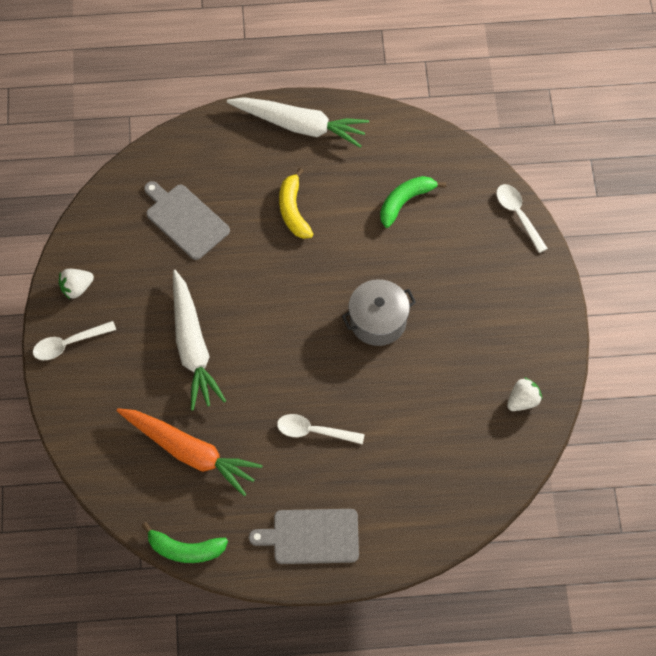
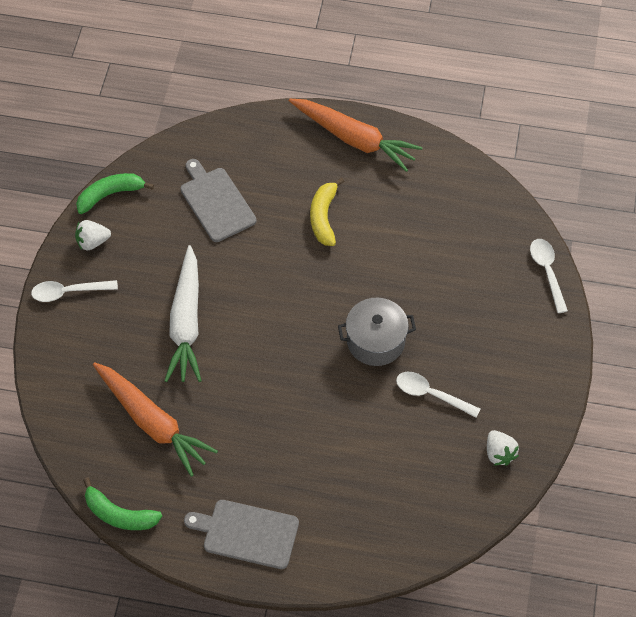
camera: 15 degrees right, 5 degrees down
(300, 125) = (354, 139): white carrot -> orange carrot
(314, 431) = (280, 432): white spoon -> white spoon (431, 394)
(405, 202) = (437, 234): green banana -> green banana (110, 195)
(523, 401) = (499, 453): white strawberry -> white strawberry turned 90 degrees clockwise

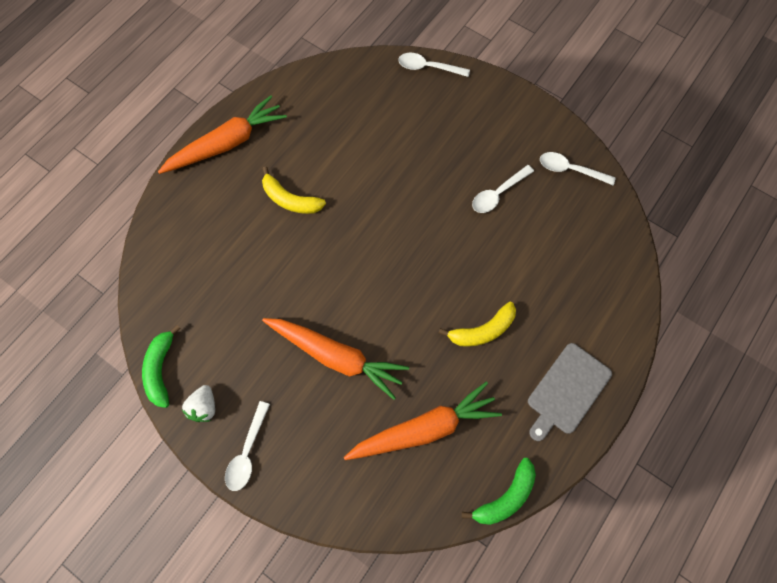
camera: 65 degrees left, 10 degrees up
(186, 322) = (336, 356): white carrot -> orange carrot
(216, 202) = (225, 279): grey cutting board -> none
(272, 435) = (482, 330): none -> yellow banana
(375, 341) = (430, 212): grey pot -> none
(499, 453) = (570, 170): white strawberry -> white spoon

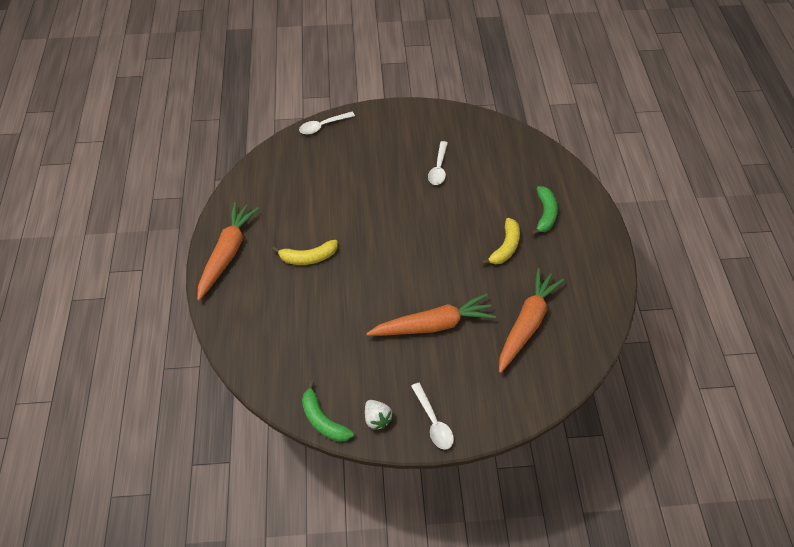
camera: 40 degrees left, 15 degrees down
(505, 497) = (608, 324): green banana -> green banana (545, 214)
(567, 391) = (583, 244): grey cutting board -> none
(570, 170) = (467, 129): white spoon -> none

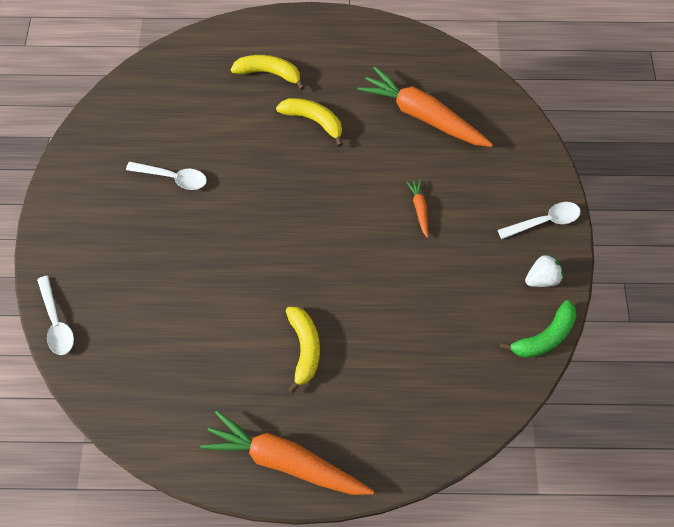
camera: 85 degrees left, 10 degrees up
(433, 325) = (419, 209): orange carrot -> orange carrot, size x0.43
(545, 214) = (269, 73): green banana -> yellow banana

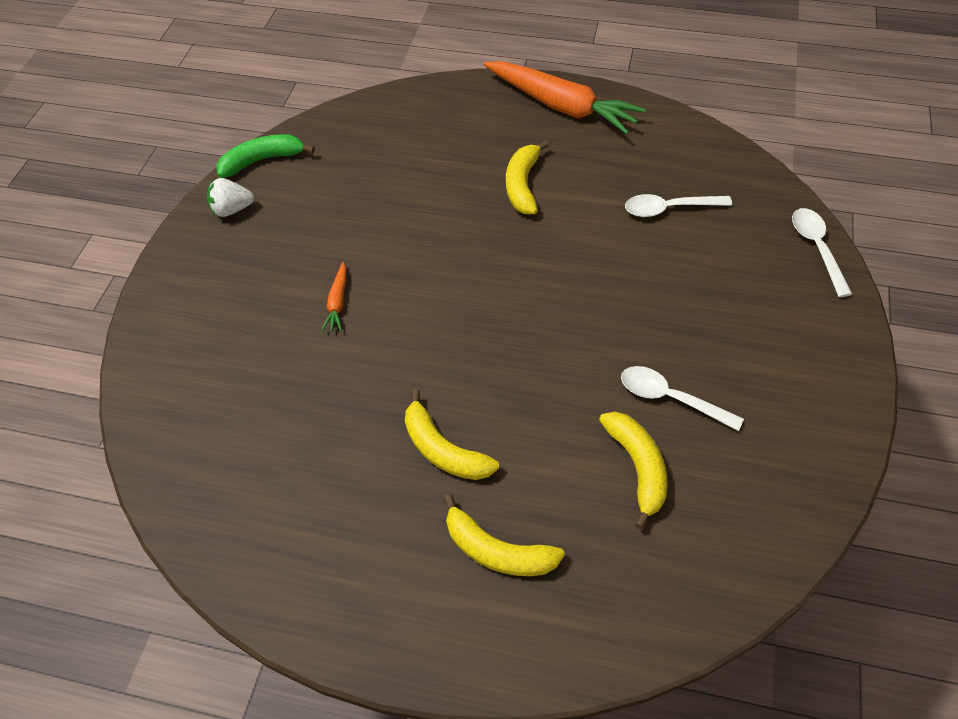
camera: 165 degrees left, 10 degrees down
(193, 130) = (637, 468): none -> yellow banana
(423, 116) = (276, 428): orange carrot -> none
(544, 221) = (192, 265): white spoon -> white spoon (669, 209)

